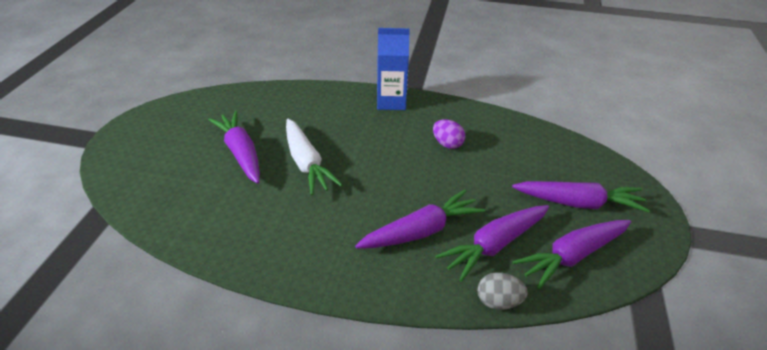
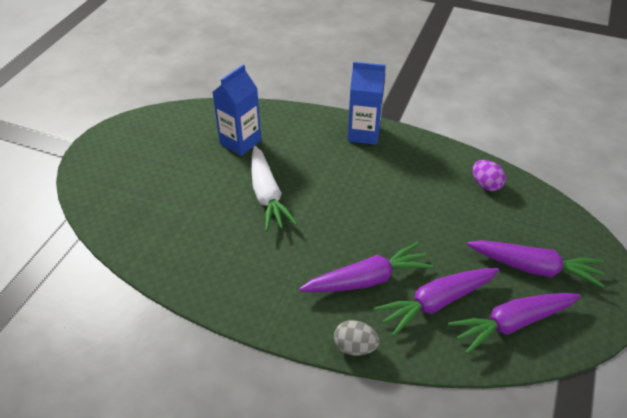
camera: 10 degrees right, 5 degrees up
(241, 153) = (205, 178): purple carrot -> none
(272, 118) = (240, 142): none -> blue carton
(447, 144) = (412, 188): purple egg -> purple egg (486, 185)
(498, 302) = (427, 360): grey egg -> grey egg (355, 347)

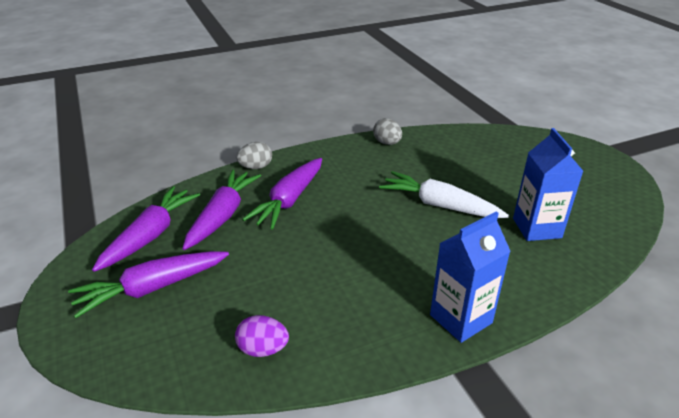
camera: 135 degrees right, 10 degrees down
(201, 285) = (387, 143): none -> grey egg

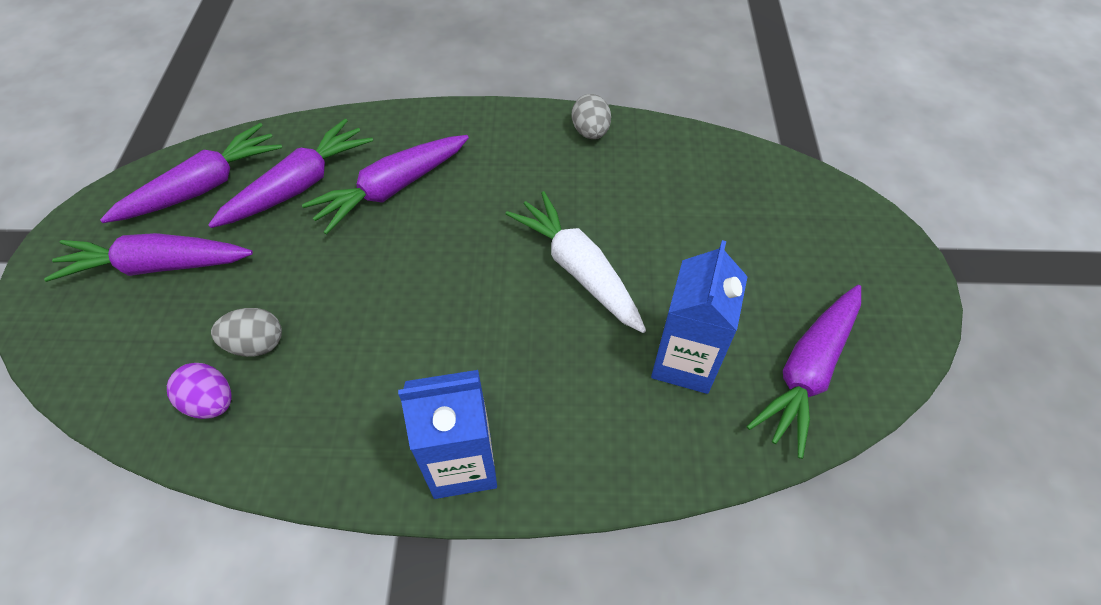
camera: 25 degrees right, 20 degrees up
(256, 167) = (390, 119): grey egg -> grey egg (256, 344)
(600, 212) = (807, 372): none -> purple carrot

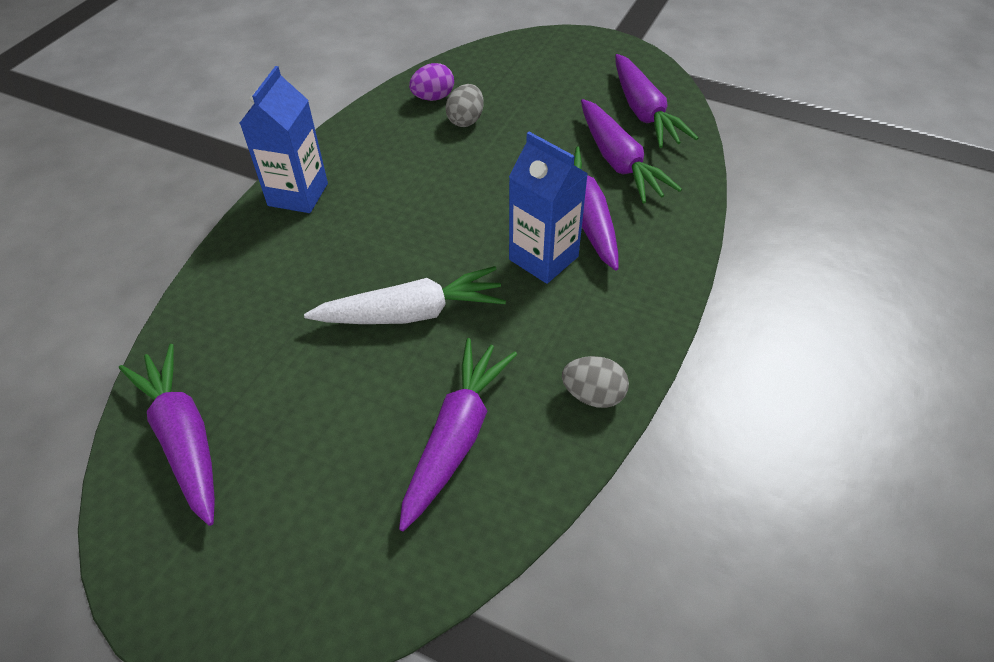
camera: 115 degrees right, 5 degrees down
(157, 266) = (568, 85): purple carrot -> purple carrot (456, 436)
(685, 362) = (267, 349): blue carton -> blue carton (543, 258)

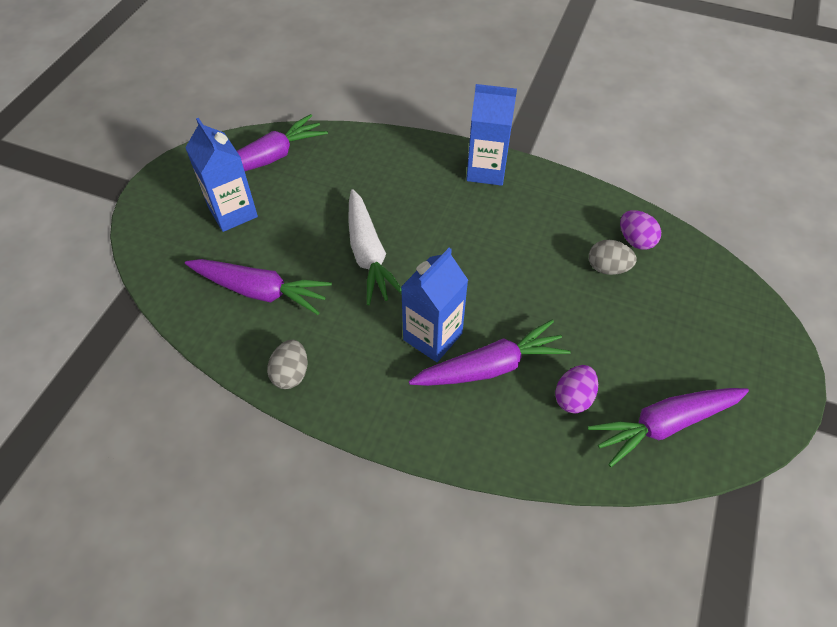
camera: 85 degrees right, 5 degrees up
(291, 484) = (233, 212): none -> blue carton
(619, 161) = (573, 397): purple carrot -> purple egg

